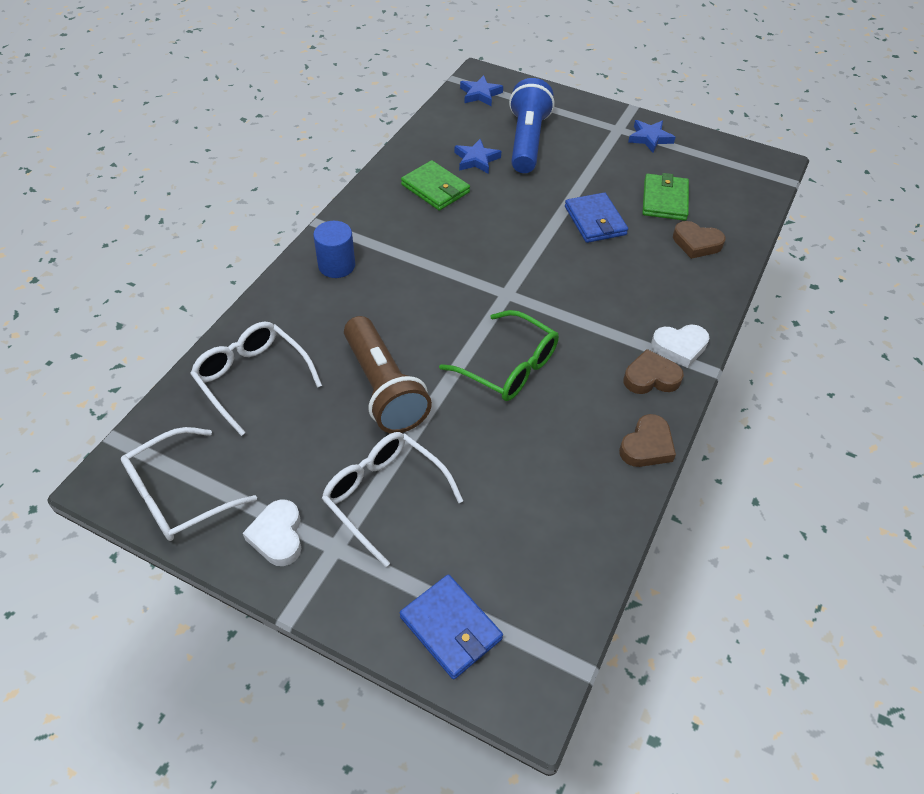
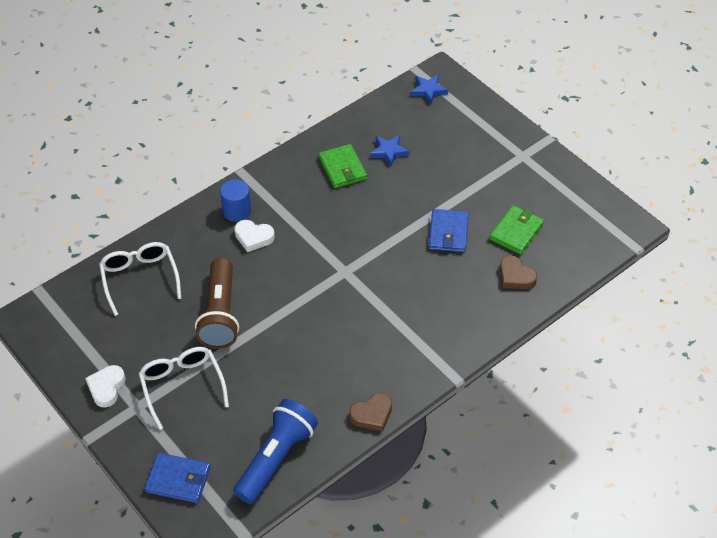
camera: 25 degrees right, 0 degrees up
(178, 495) = (61, 341): white glasses -> none
(451, 628) = (178, 479): blue wallet -> blue wallet turned 60 degrees counterclockwise
(509, 367) = (313, 327): green glasses -> none
(527, 141) = (439, 146): blue flashlight -> blue flashlight (276, 458)
(649, 138) = (543, 172): blue star -> none
(651, 377) = (407, 368): brown heart -> none
(679, 347) = (444, 353): white heart -> white heart (253, 237)

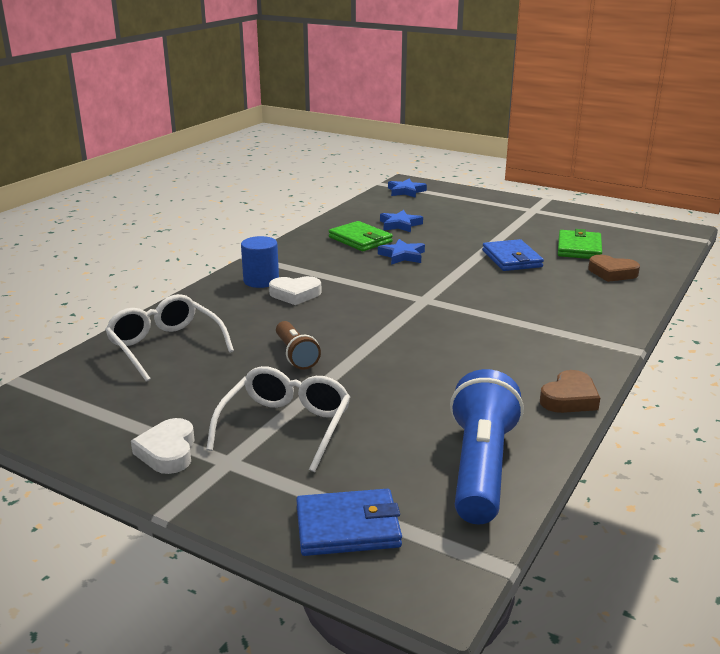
camera: 20 degrees left, 25 degrees down
(182, 386) = (286, 426): white glasses -> white glasses turned 60 degrees clockwise
(220, 314) = (296, 355): brown flashlight -> brown flashlight, size x0.56
(363, 203) = (402, 256): none -> blue star

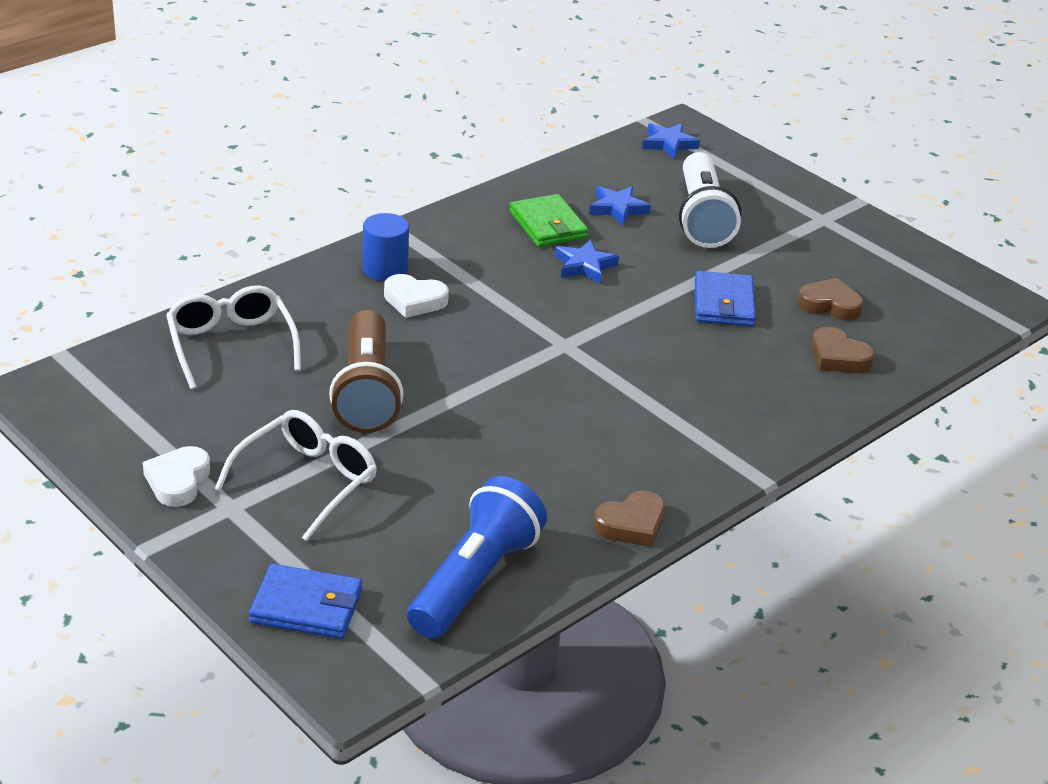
camera: 15 degrees right, 10 degrees up
(296, 355) = (366, 391): brown flashlight -> brown flashlight, size x1.79
(458, 221) = (702, 218): none -> white flashlight
(579, 248) = (830, 305): green wallet -> brown heart

